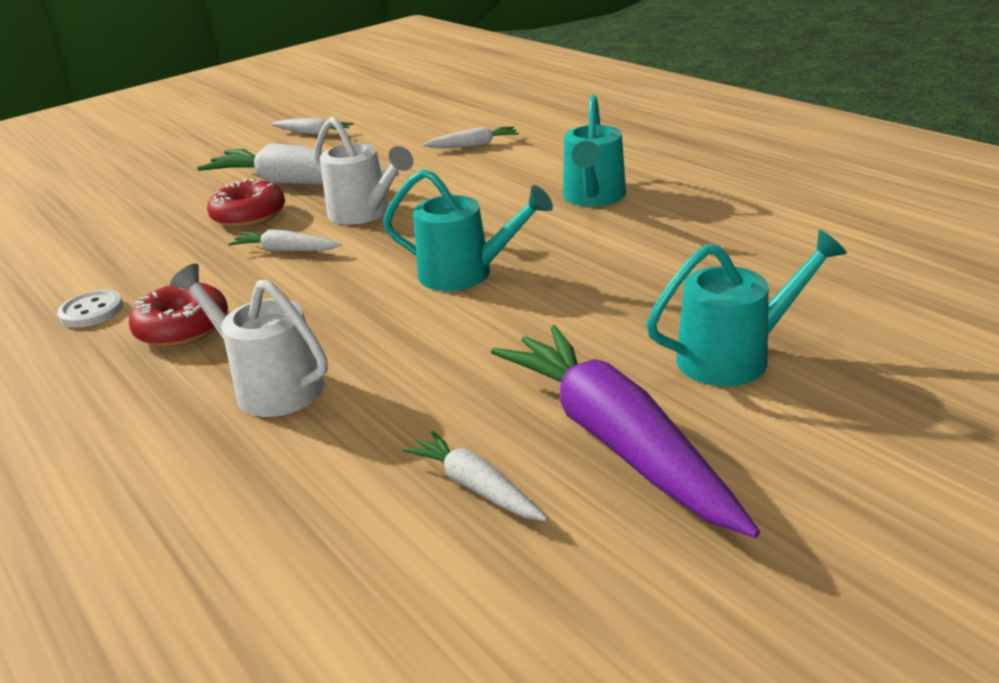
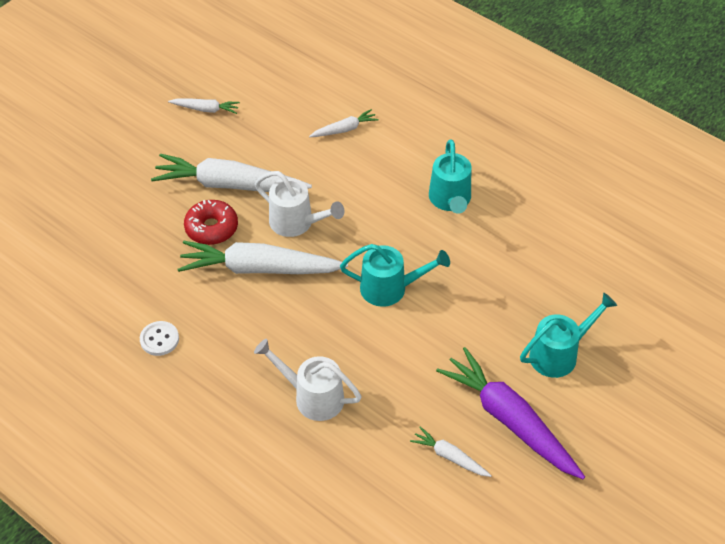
camera: 15 degrees left, 20 degrees up
(183, 328) = (231, 351): red donut -> none
(286, 250) = (259, 268): white carrot -> white carrot, size x2.12

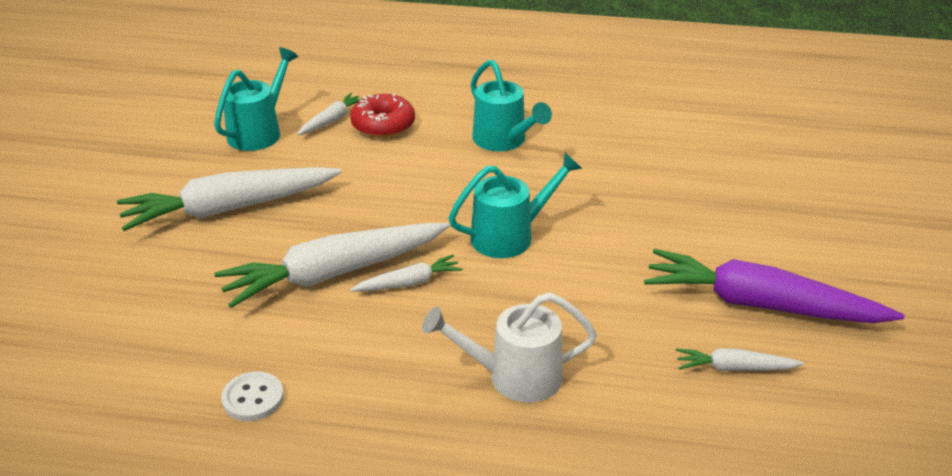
camera: 30 degrees left, 15 degrees down
(206, 109) = (144, 152): white carrot -> white carrot (409, 283)
(211, 228) = (237, 256): red donut -> red donut (383, 125)
(297, 223) = (345, 216): white watering can -> none
(559, 353) = (746, 226): turquoise watering can -> turquoise watering can (259, 131)

